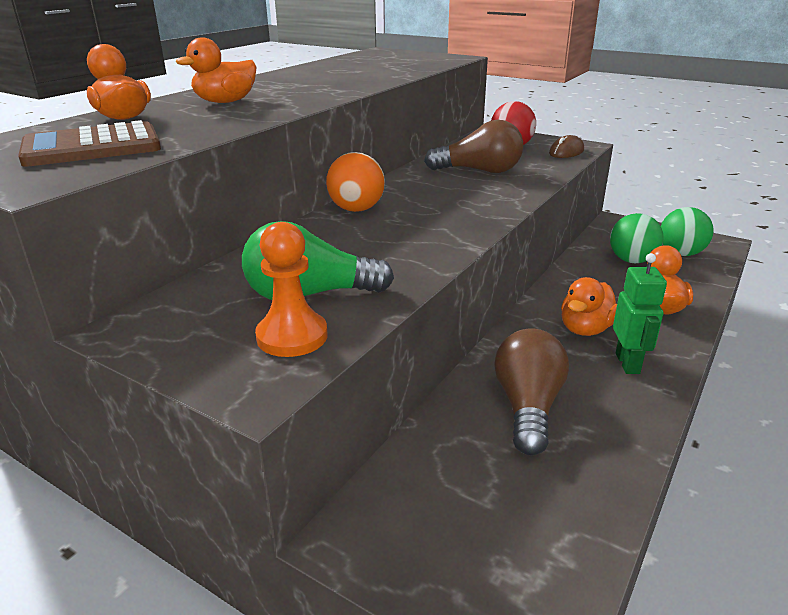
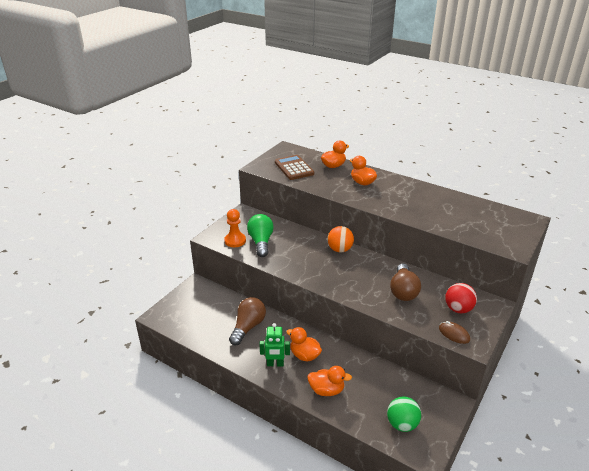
camera: 90 degrees right, 5 degrees up
(528, 407) = (248, 327): brown light bulb -> brown light bulb turned 75 degrees counterclockwise
(631, 260) = (386, 394): green ball -> none

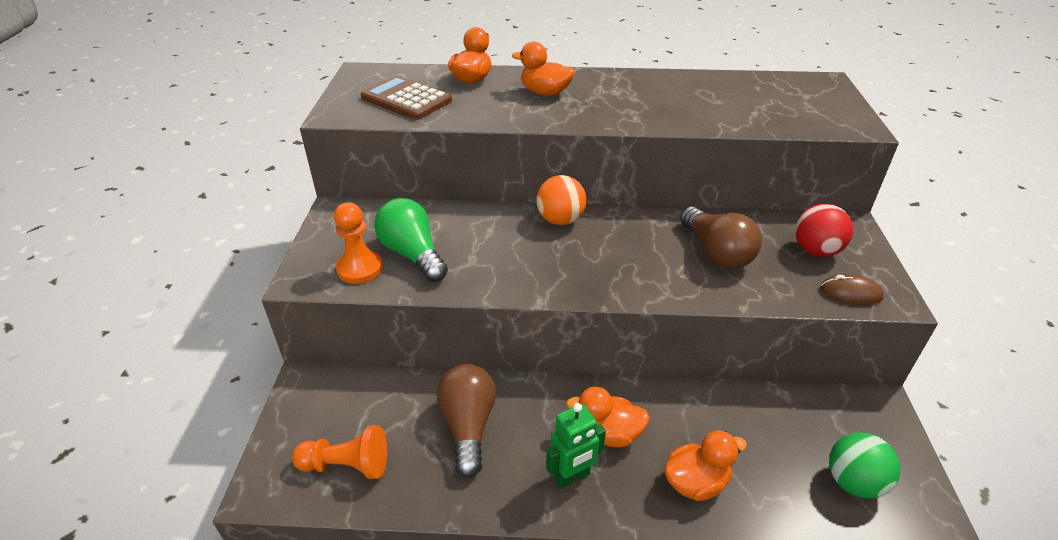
camera: 30 degrees left, 5 degrees up
(191, 321) = (347, 465): none -> orange pawn

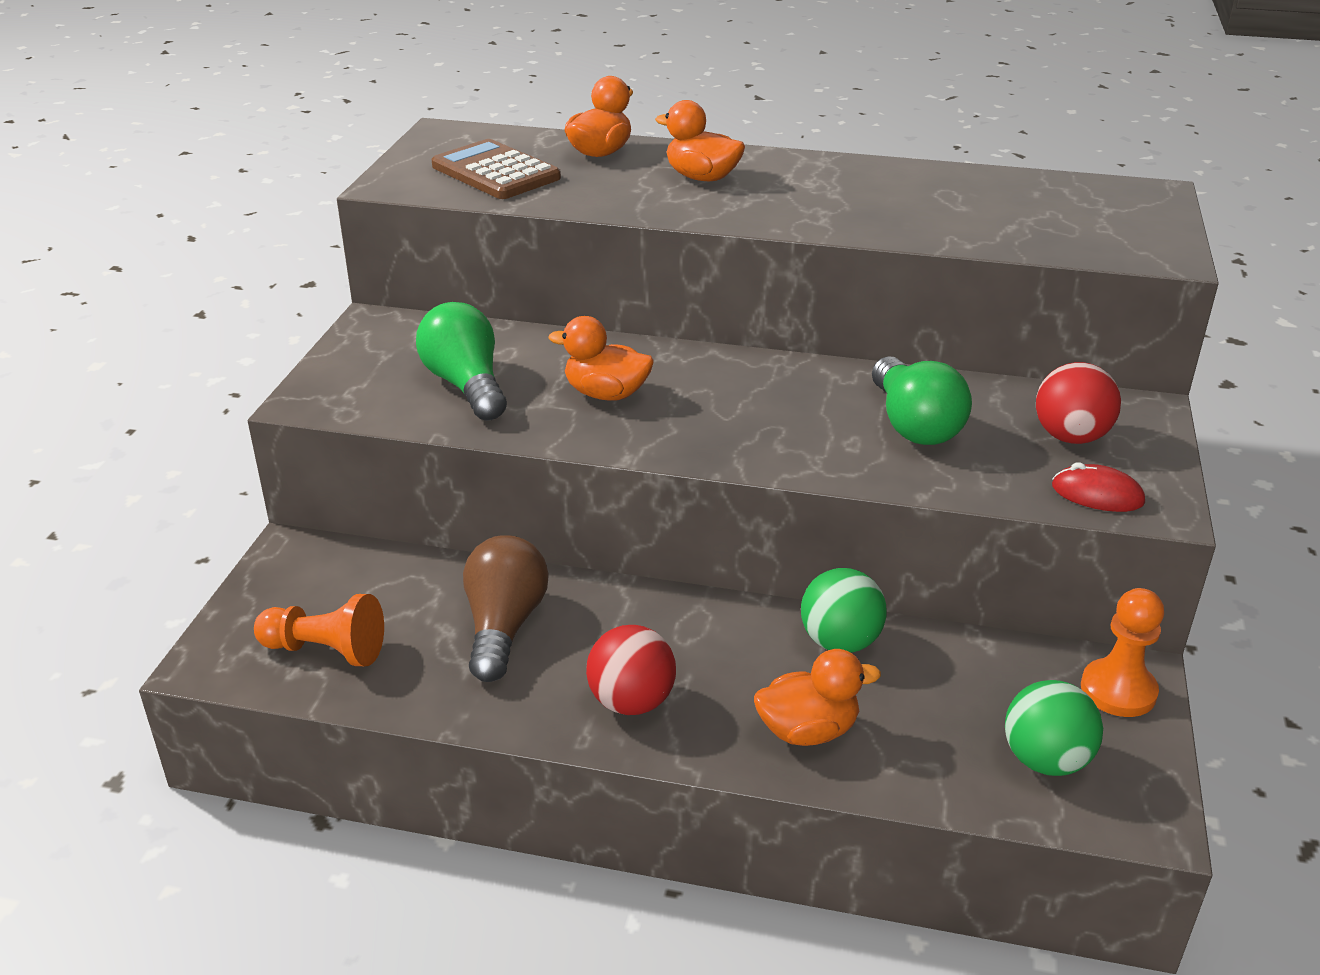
camera: 10 degrees right, 5 degrees down
(360, 268) = (388, 395): orange pawn -> orange pawn (1118, 690)
(560, 220) = (694, 363): orange ball -> none
(572, 477) = (631, 702): green robot -> red ball
(608, 434) = (701, 659): orange duck -> orange duck (606, 394)
(693, 407) = (840, 642): none -> green ball
(716, 252) = (914, 424): brown light bulb -> green light bulb
(850, 293) = (1097, 494): brown mouse -> red mouse

